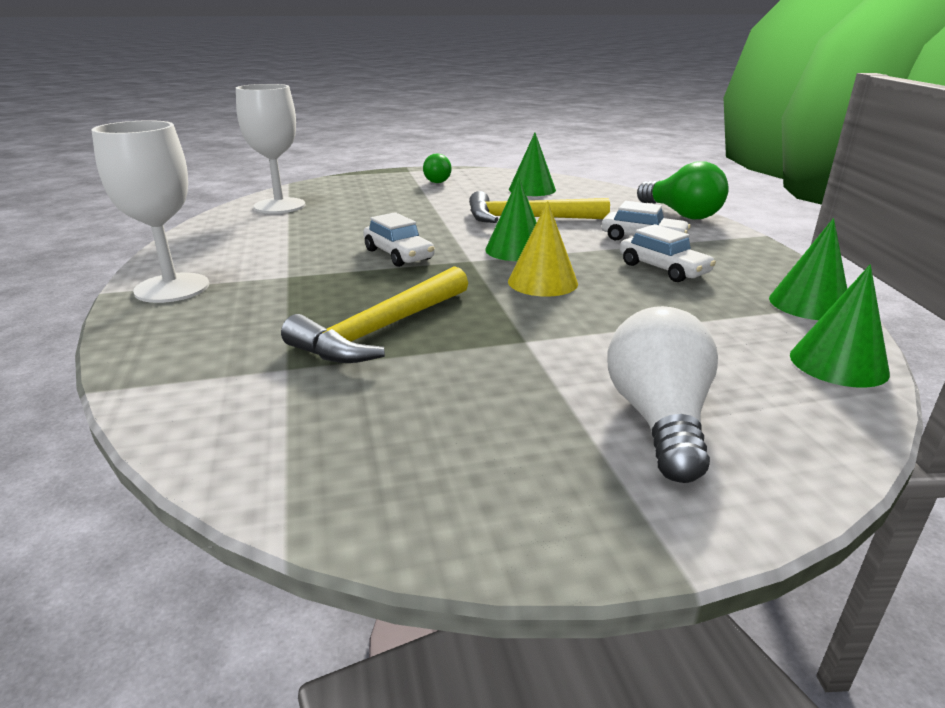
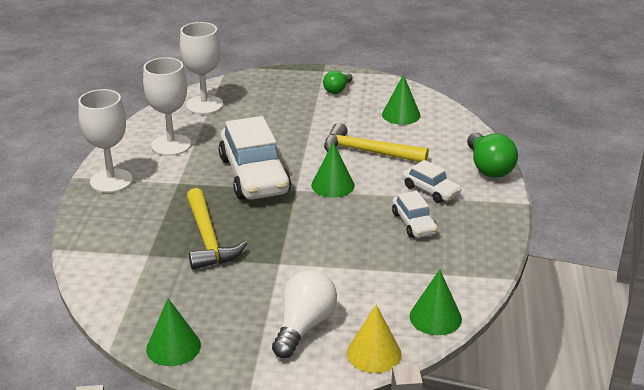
camera: 20 degrees right, 5 degrees up
(253, 242) = (171, 145): none -> white goblet
(382, 330) = (208, 239): yellow hammer -> yellow hammer turned 75 degrees counterclockwise
(398, 255) = (254, 175): white car -> white car, size x1.97
(542, 282) = (325, 219): yellow cone -> yellow cone (374, 353)
(809, 304) = (474, 273): green cone -> green cone (173, 347)

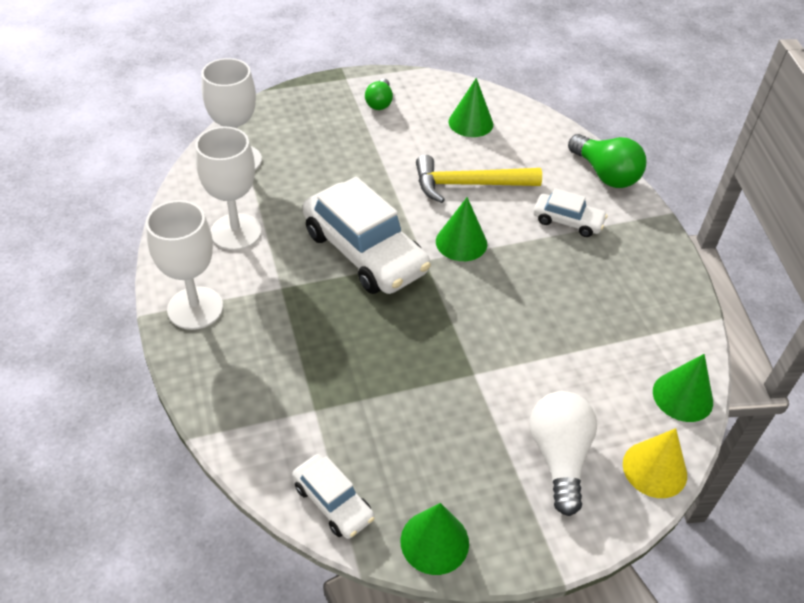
camera: 25 degrees left, 15 degrees up
(208, 239) = (371, 363): yellow hammer -> none
(413, 223) = (579, 272): white car -> white car (333, 502)

